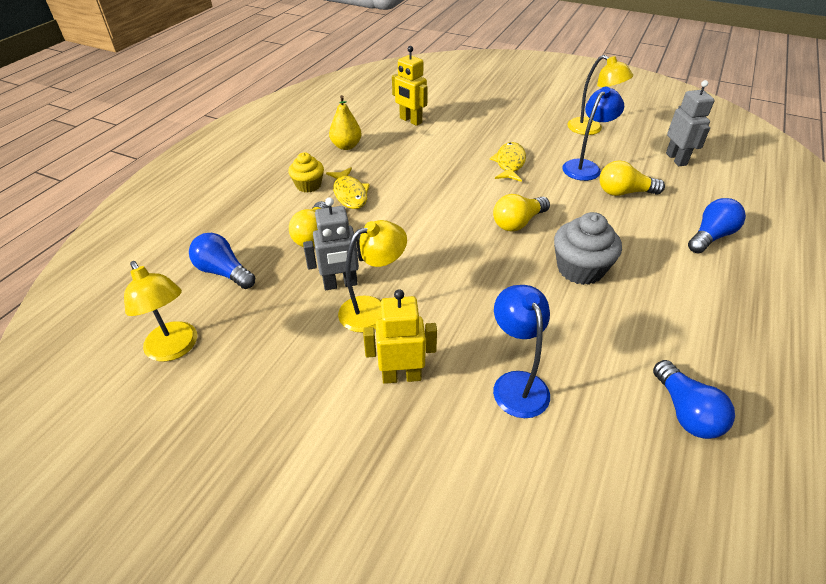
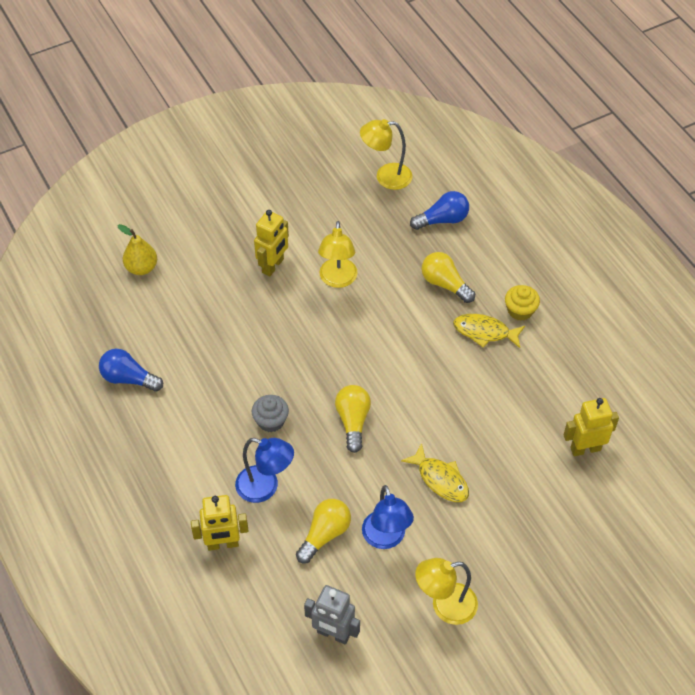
camera: 125 degrees right, 10 degrees up
(340, 284) = (377, 275): grey robot -> none
(346, 146) = (570, 368): yellow pear -> yellow pear (141, 268)
(516, 384) = (219, 314): blue lamp -> blue lamp (265, 487)
(580, 269) = (271, 421): grey cupcake -> grey cupcake, size x0.64
(710, 236) = (223, 544): blue light bulb -> yellow robot

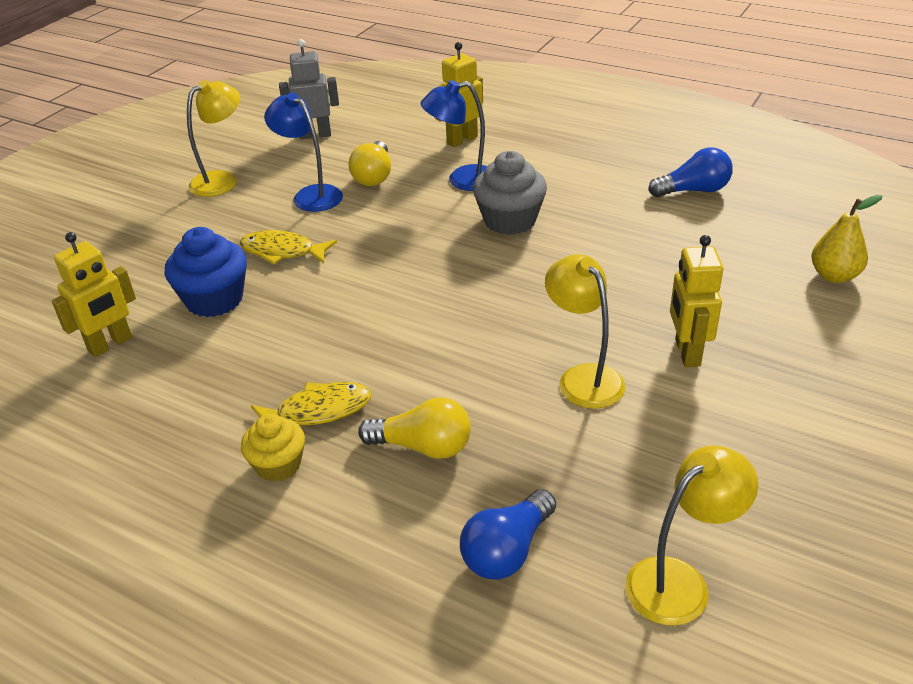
camera: 150 degrees right, 15 degrees down
(271, 421) = (510, 220): grey cupcake -> grey cupcake, size x1.55
(353, 421) = (420, 255): yellow light bulb -> none
(506, 454) = (214, 299): none -> blue cupcake

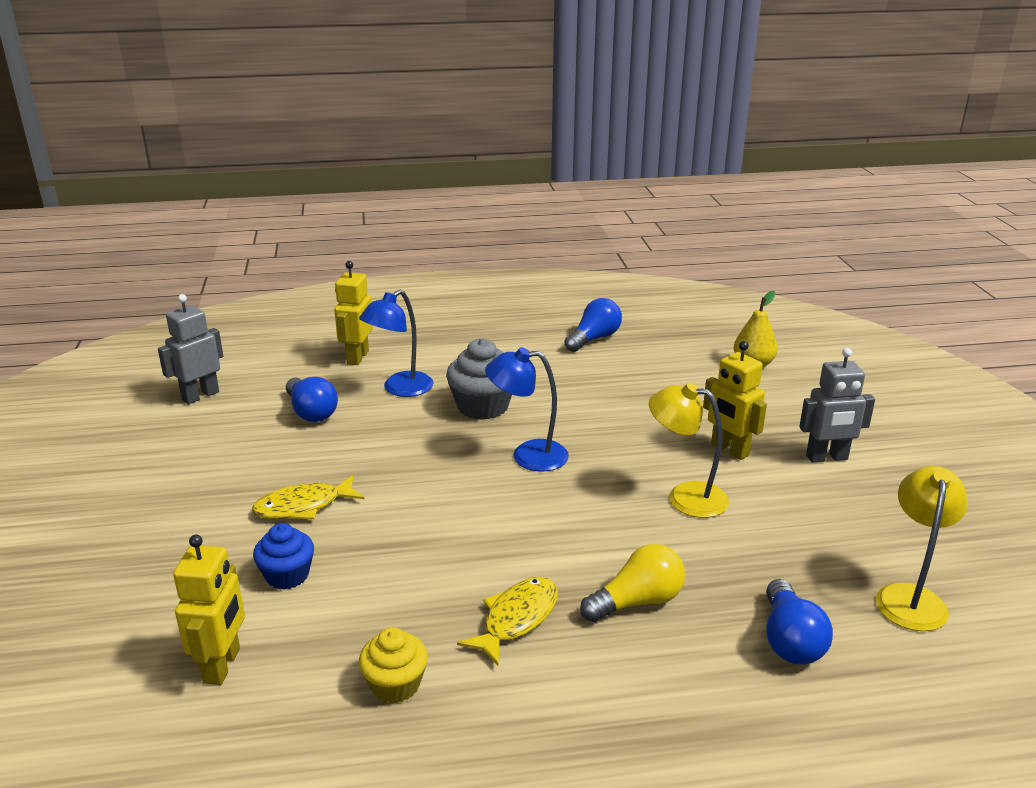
camera: 40 degrees left, 10 degrees down
(214, 299) = (287, 575): blue cupcake -> blue cupcake, size x0.64
(222, 180) = (146, 468): yellow lamp -> none
(278, 465) = (539, 678): yellow cupcake -> yellow cupcake (395, 684)
(311, 195) = (267, 448): blue lamp -> blue lamp (528, 455)
(374, 176) = (311, 412): yellow light bulb -> blue light bulb
(784, 405) = (827, 458): none -> grey robot

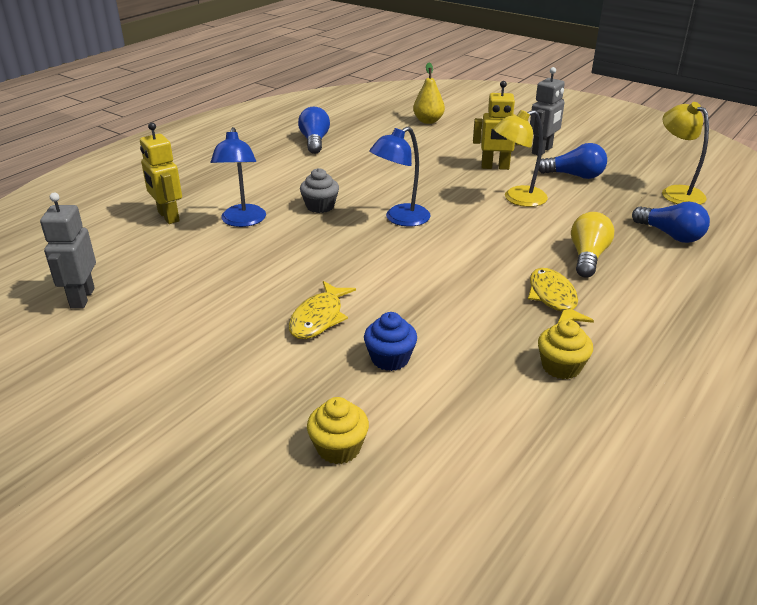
camera: 45 degrees left, 5 degrees up
(134, 617) = (338, 448): none -> yellow cupcake
(222, 665) = (454, 428): yellow robot -> none
(311, 412) = (204, 264): blue light bulb -> blue light bulb (574, 176)
(483, 406) = (320, 206): grey cupcake -> grey cupcake, size x0.64

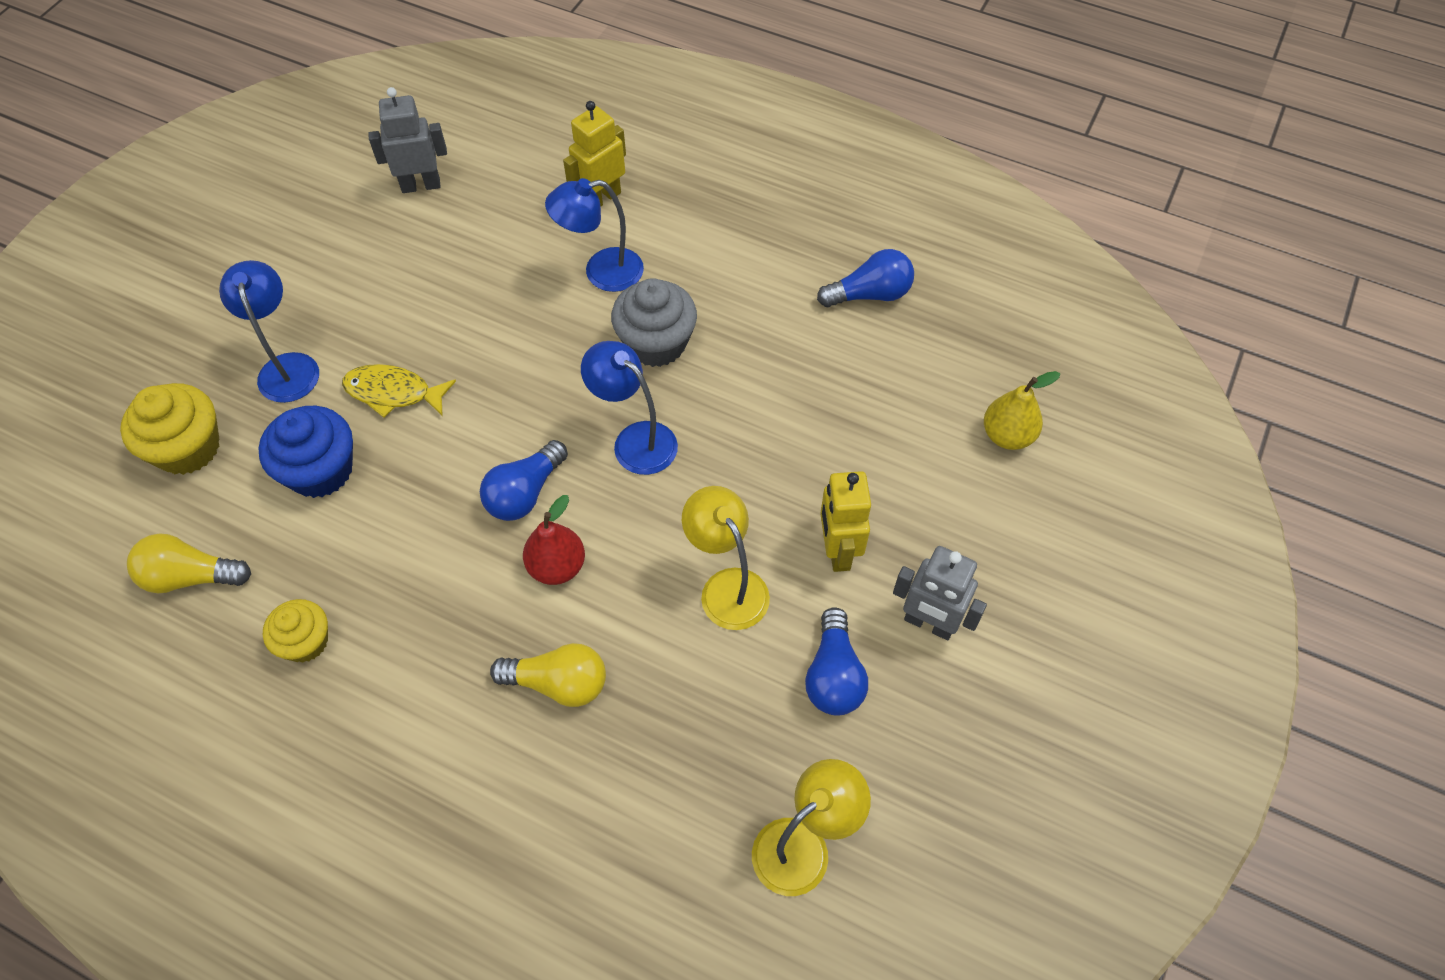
camera: 80 degrees right, 25 degrees up
(261, 379) = (287, 367): none -> blue lamp
(320, 206) = (656, 343): grey cupcake -> grey cupcake, size x1.55
(338, 448) = (188, 448): yellow cupcake -> yellow cupcake, size x1.55
(390, 359) = (320, 470): blue cupcake -> blue cupcake, size x1.55
(493, 440) = (190, 576): none -> yellow light bulb
(498, 253) = (557, 566): none -> red pear
(553, 298) = (447, 635): yellow fish -> none
(670, 235) = (641, 813): blue light bulb -> blue light bulb (525, 493)

